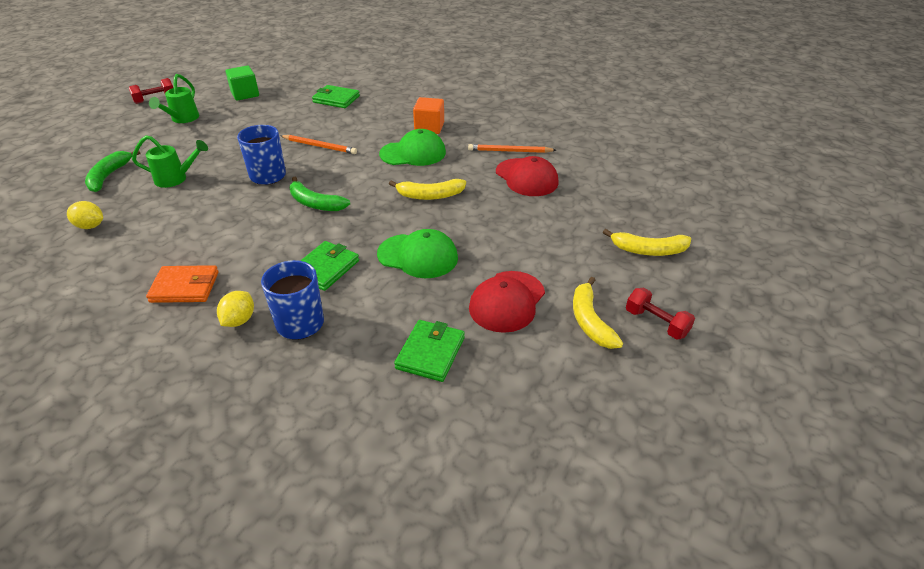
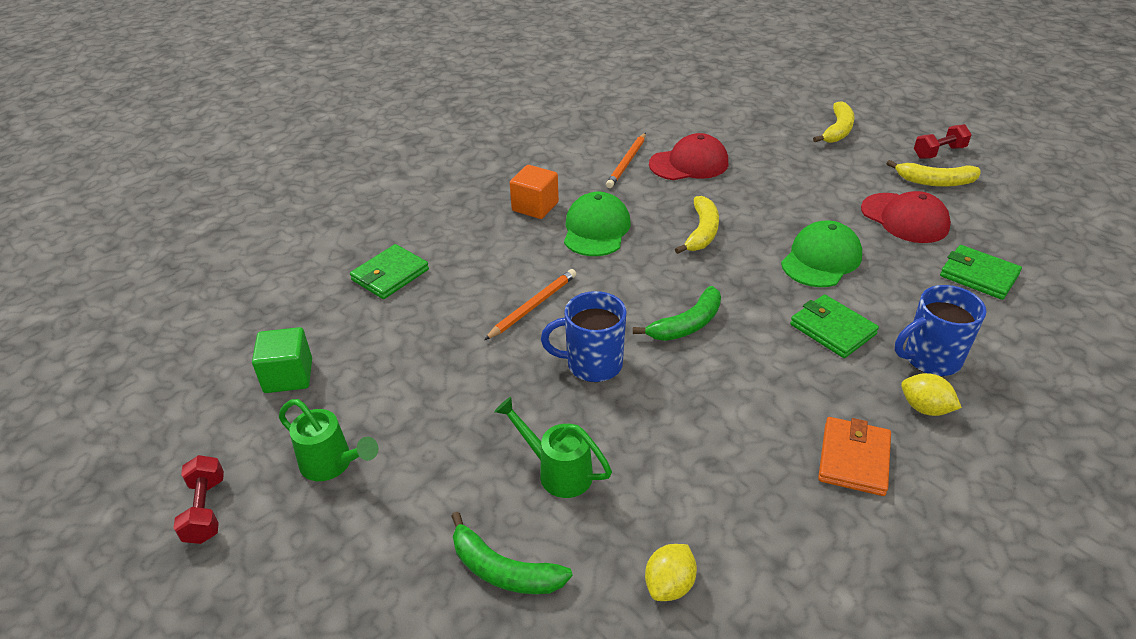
camera: 70 degrees left, 0 degrees up
(176, 179) = (557, 471): green watering can -> green watering can turned 75 degrees counterclockwise

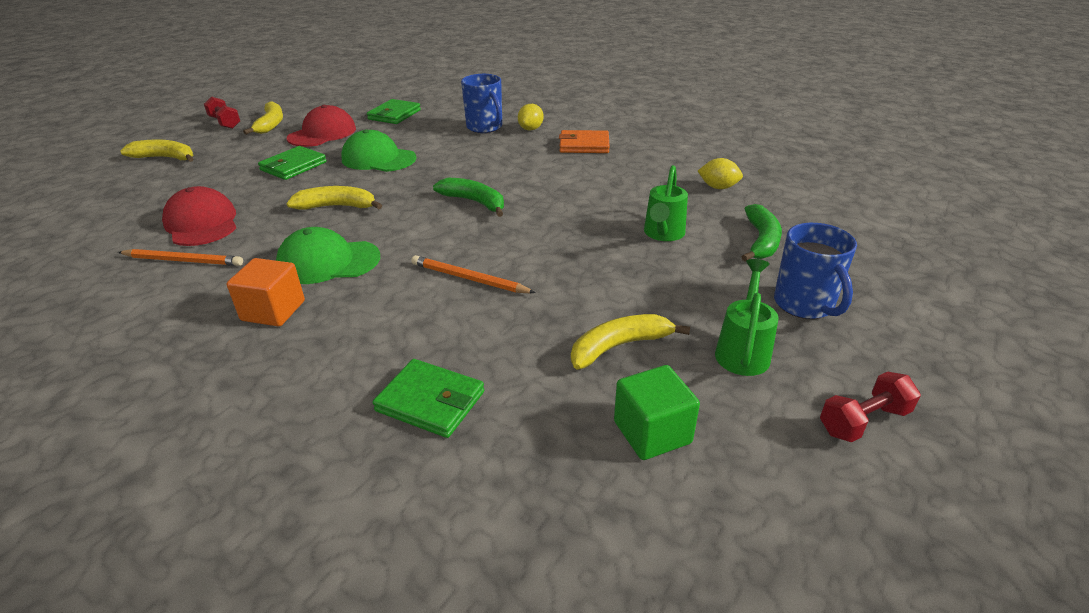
camera: 105 degrees left, 5 degrees down
(387, 382) = (619, 346): none -> yellow banana
(592, 364) = (540, 236): blue mug -> blue mug (804, 305)
(832, 329) = (464, 153): green wallet -> green wallet (293, 166)

